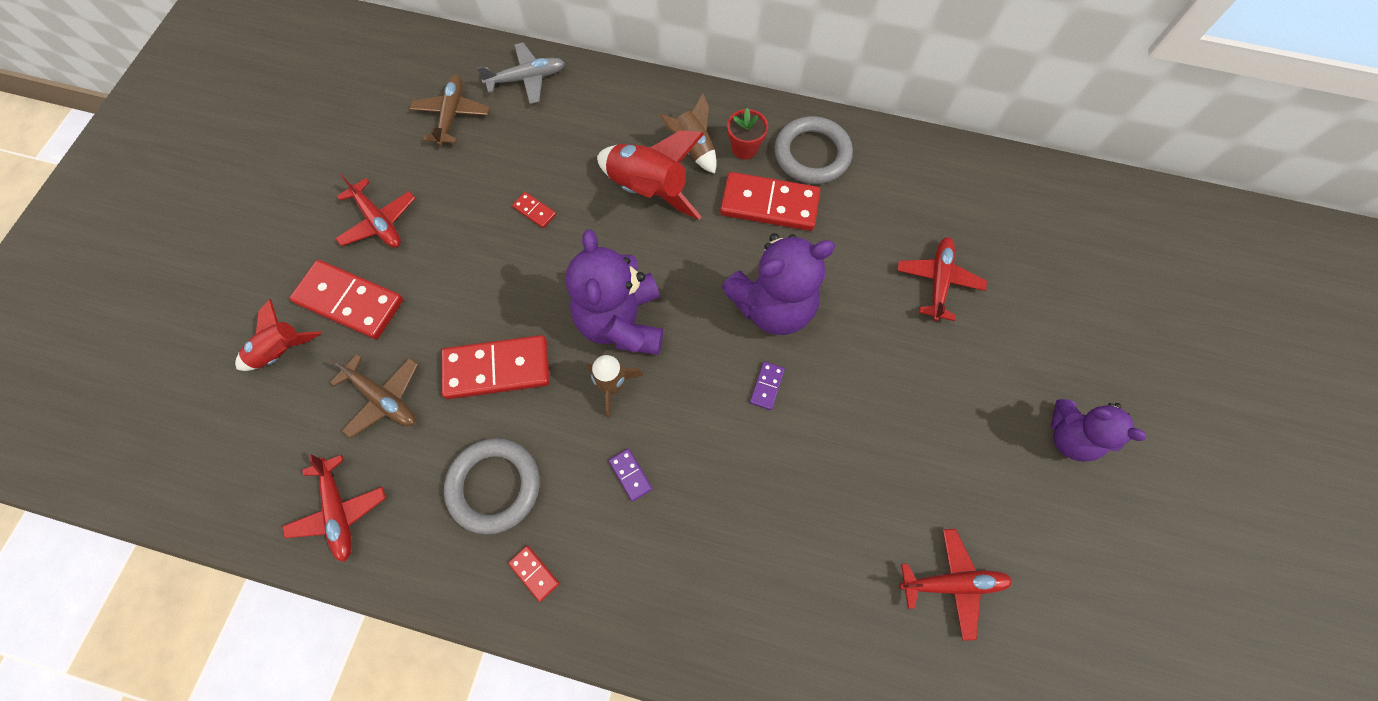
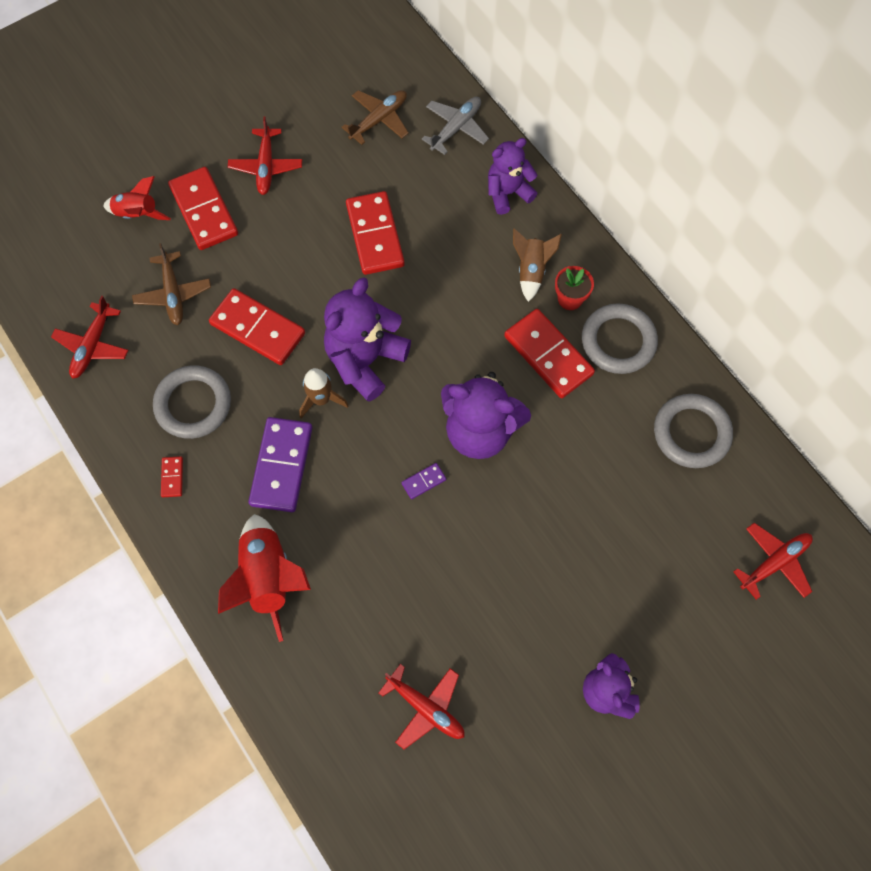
camera: 40 degrees right, 0 degrees up
(527, 79) = (456, 128): grey plane -> grey plane turned 75 degrees counterclockwise
(534, 211) = (375, 235): red domino -> red domino, size x2.27
(618, 101) = (508, 193): none -> purple teddy bear
(630, 475) = (282, 466): purple domino -> purple domino, size x2.27
(648, 190) = (469, 278): red rocket -> red rocket (268, 578)
(931, 183) = (691, 433): none -> grey ring
(938, 281) = (621, 508): red plane -> red plane (774, 562)

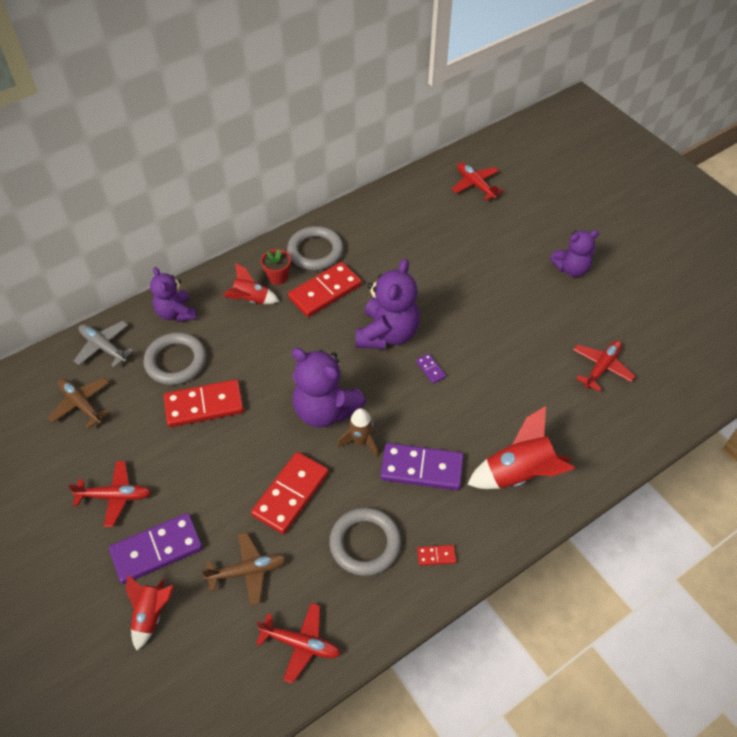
camera: 90 degrees left, 15 degrees down
(204, 211) = (157, 550): red domino -> purple domino
(531, 270) = (251, 300): brown rocket -> red rocket
(691, 433) = (387, 217): grey ring -> grey ring (176, 361)

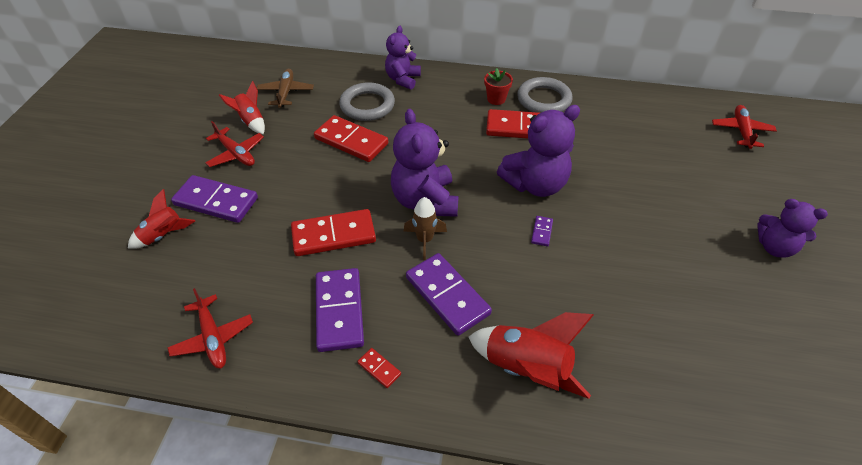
camera: 45 degrees right, 5 degrees down
(103, 347) = (337, 71): grey plane -> none
(248, 571) = (246, 260): brown plane -> none
(251, 300) = (460, 101): red rocket -> red rocket (251, 121)
(365, 543) = (339, 311): grey ring -> purple domino
(601, 367) = (717, 348): red plane -> none

